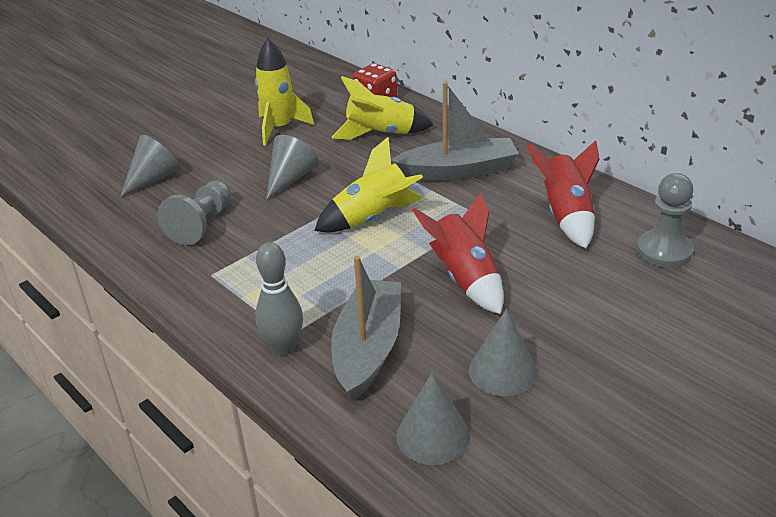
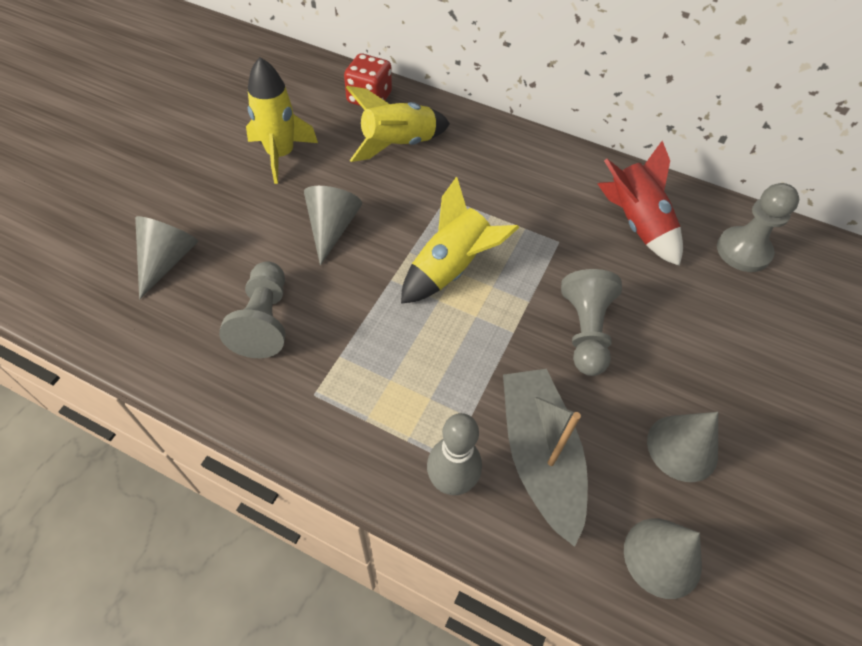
camera: 25 degrees left, 20 degrees up
(458, 171) = (504, 183): grey boat -> none
(465, 279) = (585, 332): red rocket -> grey pawn

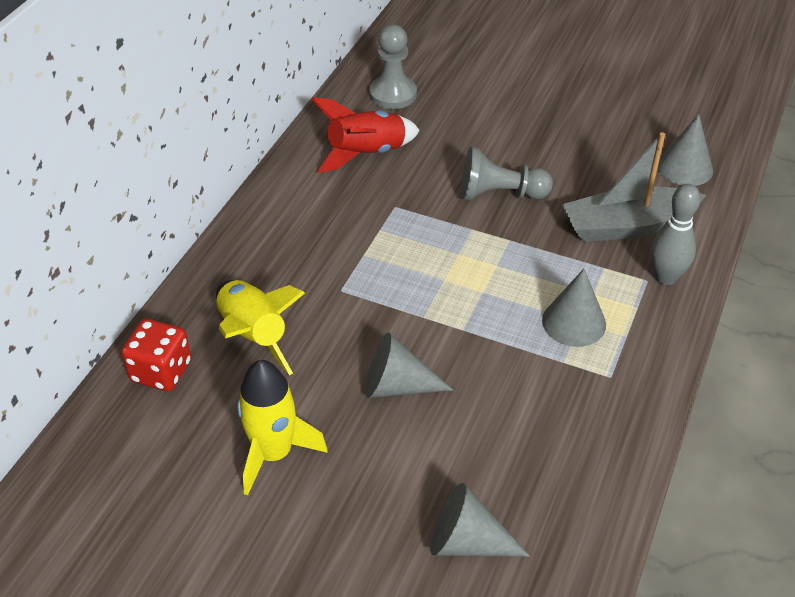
camera: 90 degrees left, 10 degrees down
(264, 320) = (535, 428): grey pawn -> none
(451, 269) = (441, 283): yellow rocket -> none
(682, 447) = (596, 150): grey cone -> grey cone (574, 322)

